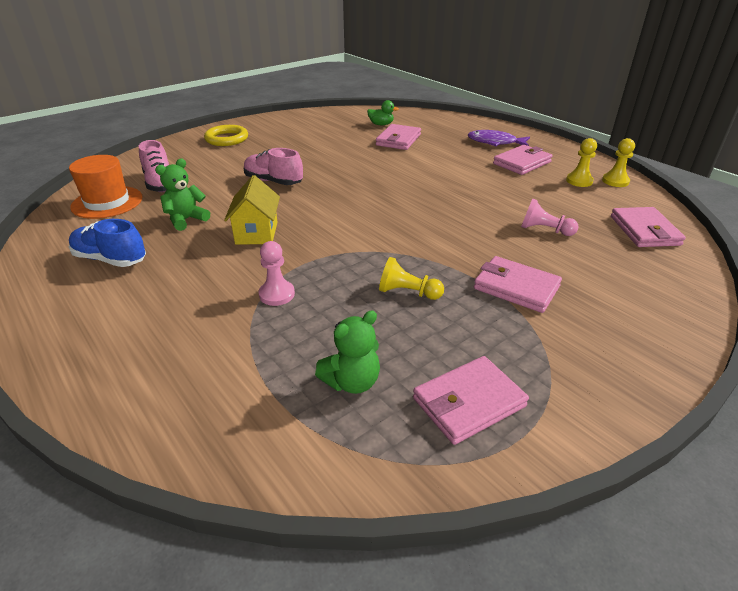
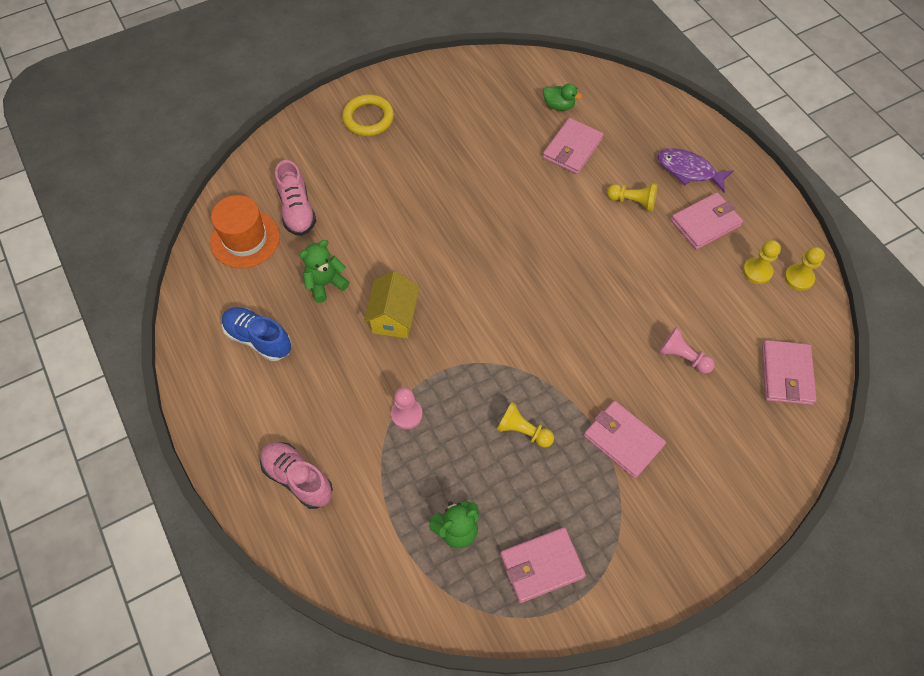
camera: 10 degrees right, 25 degrees up
(273, 181) = (416, 223): pink shoe -> pink shoe (298, 478)
(457, 158) = (632, 202): none -> yellow pawn

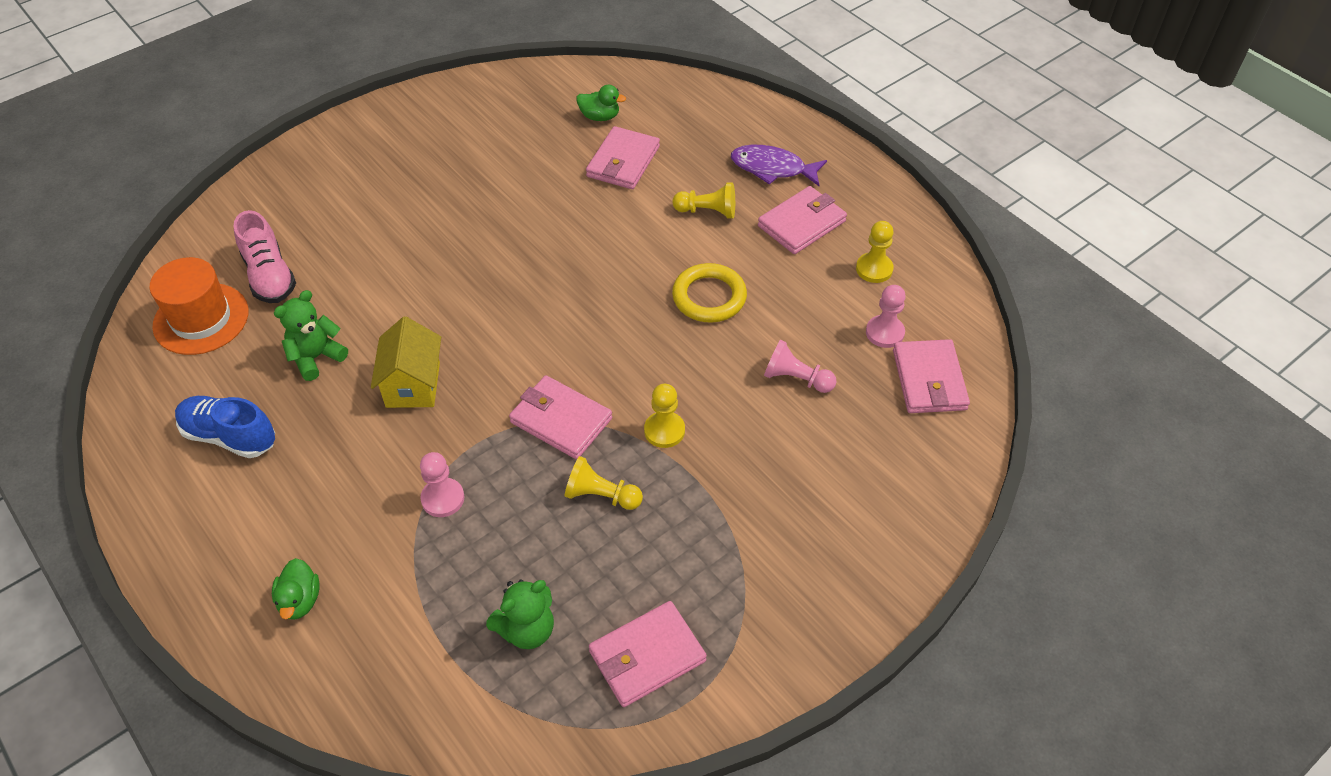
camera: 10 degrees left, 10 degrees down
(298, 478) = (300, 600): pink shoe -> green duck
(368, 118) = (355, 159): yellow ring -> yellow ring (709, 297)
(623, 440) = (734, 487): pink wallet -> pink wallet (561, 420)
(757, 328) = (884, 333): none -> pink pawn
(798, 278) = (926, 269): yellow pawn -> yellow pawn (664, 431)

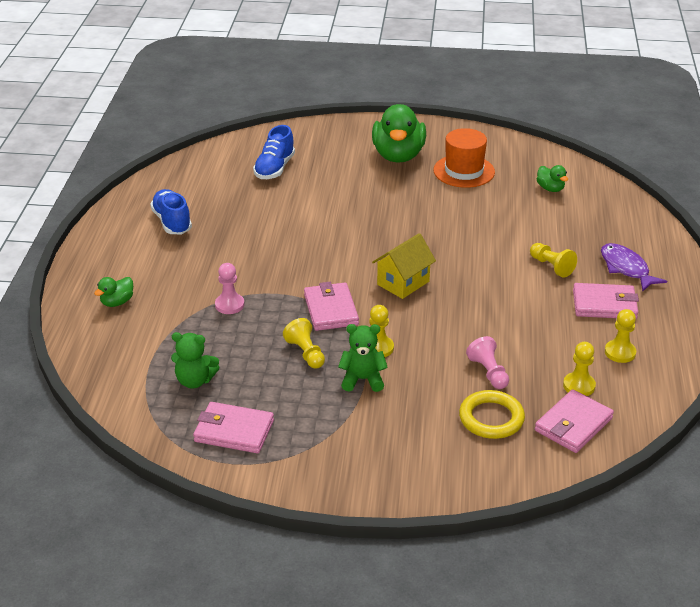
camera: 45 degrees right, 15 degrees down
(201, 319) = (221, 169): orange hat -> orange hat (464, 171)
(269, 276) = (274, 169): pink shoe -> blue shoe
(316, 357) = (251, 214): green teddy bear -> green teddy bear (362, 379)
(395, 169) = (398, 155): none -> green duck
(413, 385) = (279, 251): yellow house -> yellow house (403, 283)
(623, 162) = (533, 217): pink wallet -> none
(709, 297) = (492, 306): yellow ring -> yellow ring (491, 418)
(884, 333) = (579, 386): pink pawn -> yellow pawn

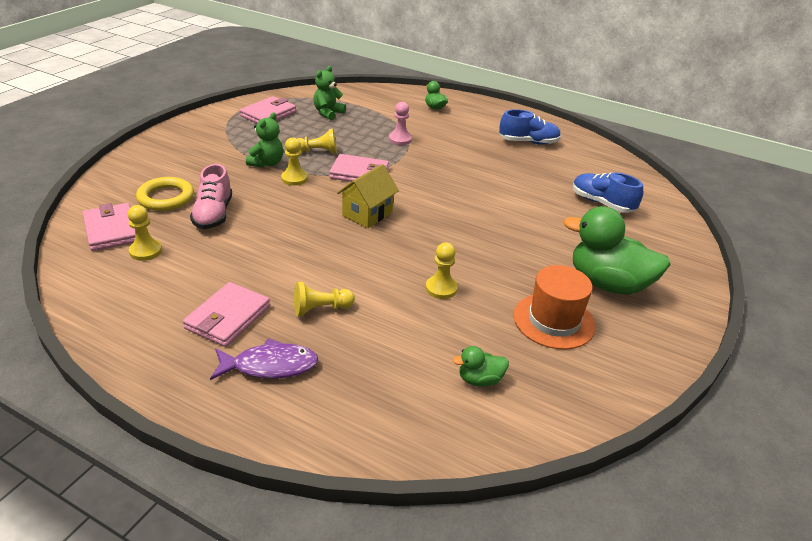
camera: 110 degrees right, 0 degrees up
(403, 283) = (367, 214): yellow house -> yellow house turned 60 degrees clockwise
(488, 372) = (213, 214): pink pawn -> pink shoe
(620, 352) = (154, 293): yellow pawn -> yellow pawn (441, 288)

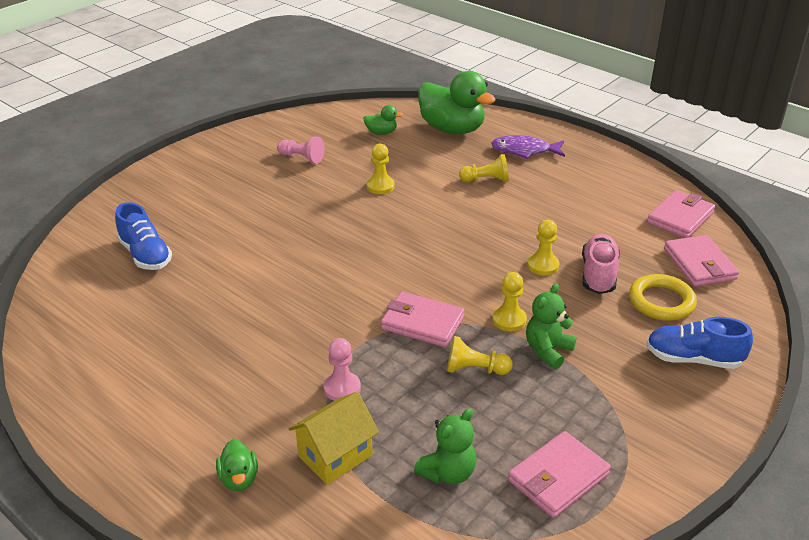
camera: 165 degrees left, 0 degrees up
(146, 251) = (652, 239): yellow pawn -> yellow pawn (543, 265)
(228, 317) = (560, 180): pink wallet -> pink wallet (680, 217)
(367, 214) = (427, 262): yellow house -> yellow house (335, 456)
(528, 142) = (141, 367): blue shoe -> blue shoe (693, 359)
(554, 321) = (302, 158): orange hat -> pink pawn
(608, 284) = (230, 178): green duck -> green duck (452, 129)

